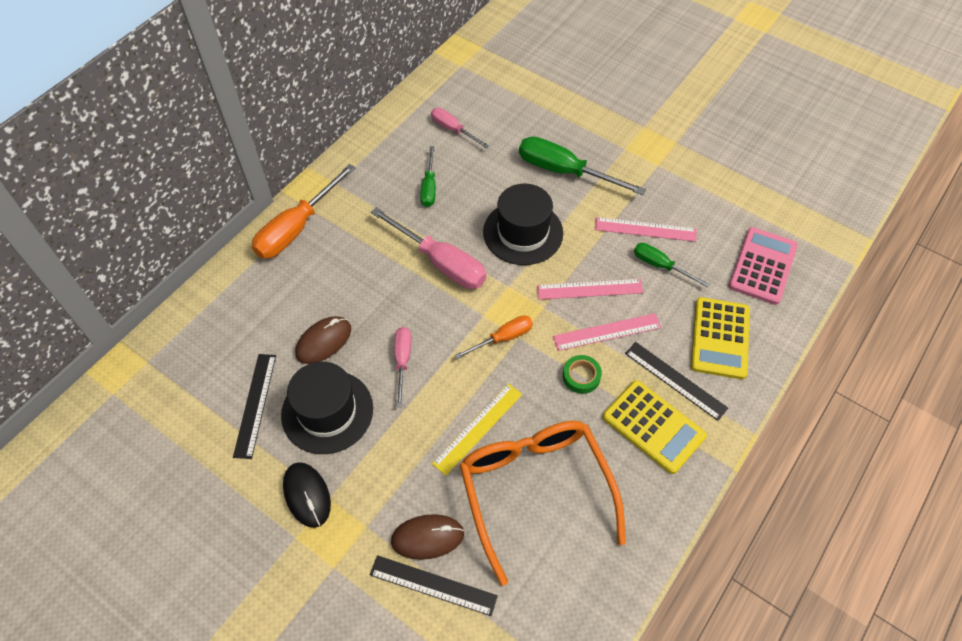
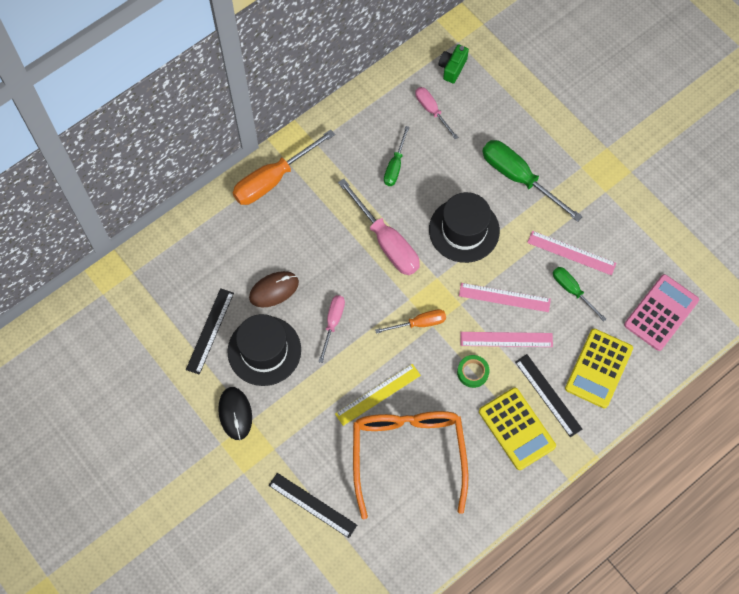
camera: 15 degrees right, 10 degrees up
(427, 537) = (317, 469): brown mouse -> none
(462, 89) = (452, 68): none -> green camera

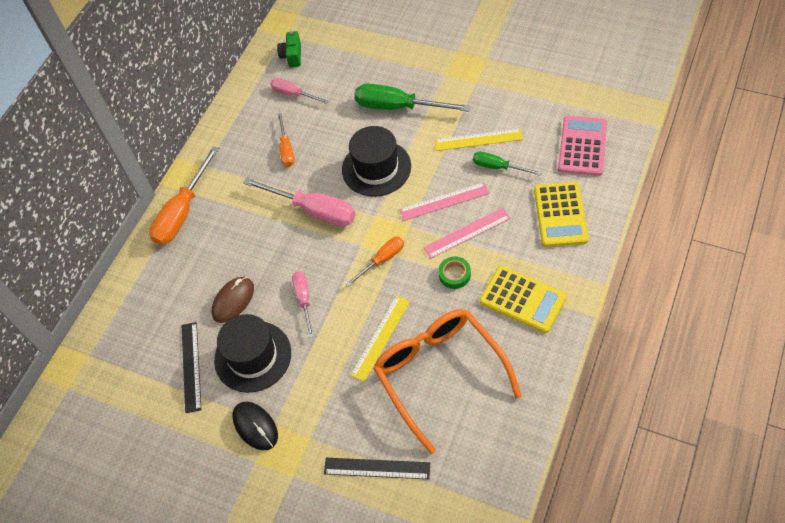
camera: 20 degrees left, 10 degrees down
(395, 166) = (286, 149): green screwdriver -> orange screwdriver
(548, 395) = (532, 258): black ruler -> none
(571, 253) = (478, 140): pink ruler -> yellow ruler

